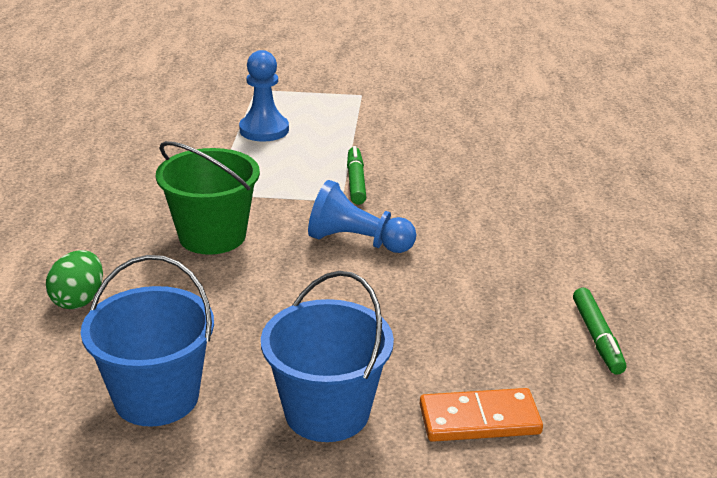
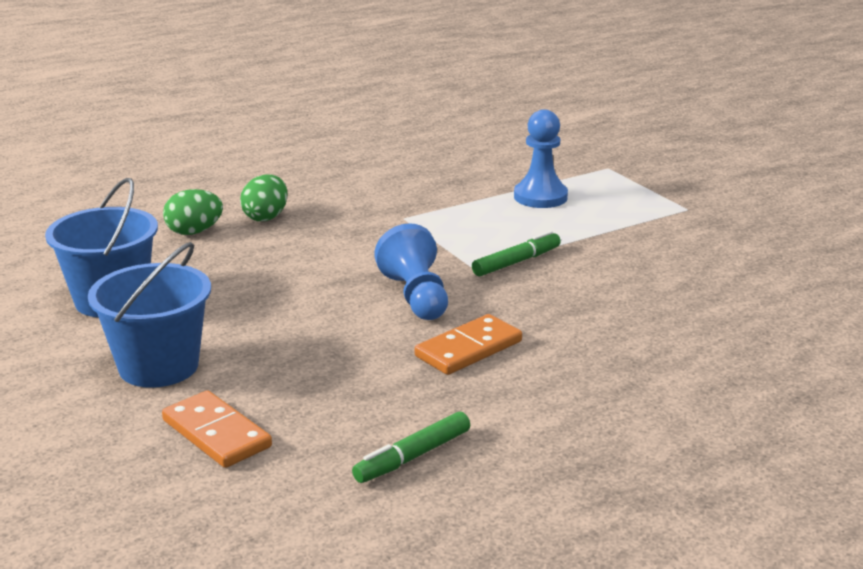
camera: 55 degrees right, 5 degrees down
(108, 252) = (266, 217): none -> green egg
(212, 236) = (340, 241): green bucket -> none
(465, 253) = (469, 349): none -> orange domino

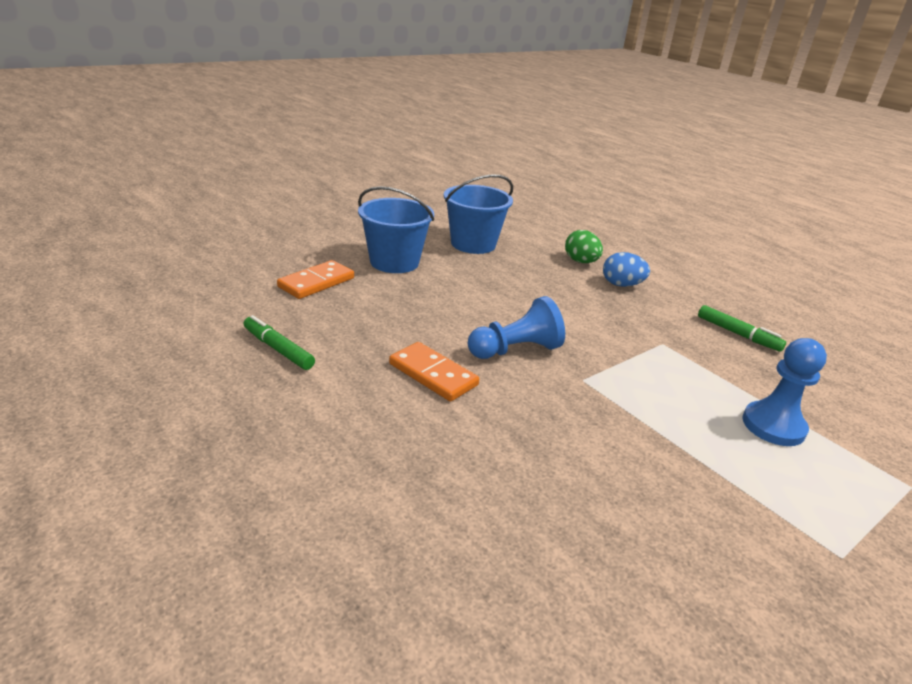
camera: 80 degrees right, 5 degrees up
(266, 217) = (621, 285): green egg -> blue egg
(516, 262) = (605, 404): green marker -> green marker (737, 334)

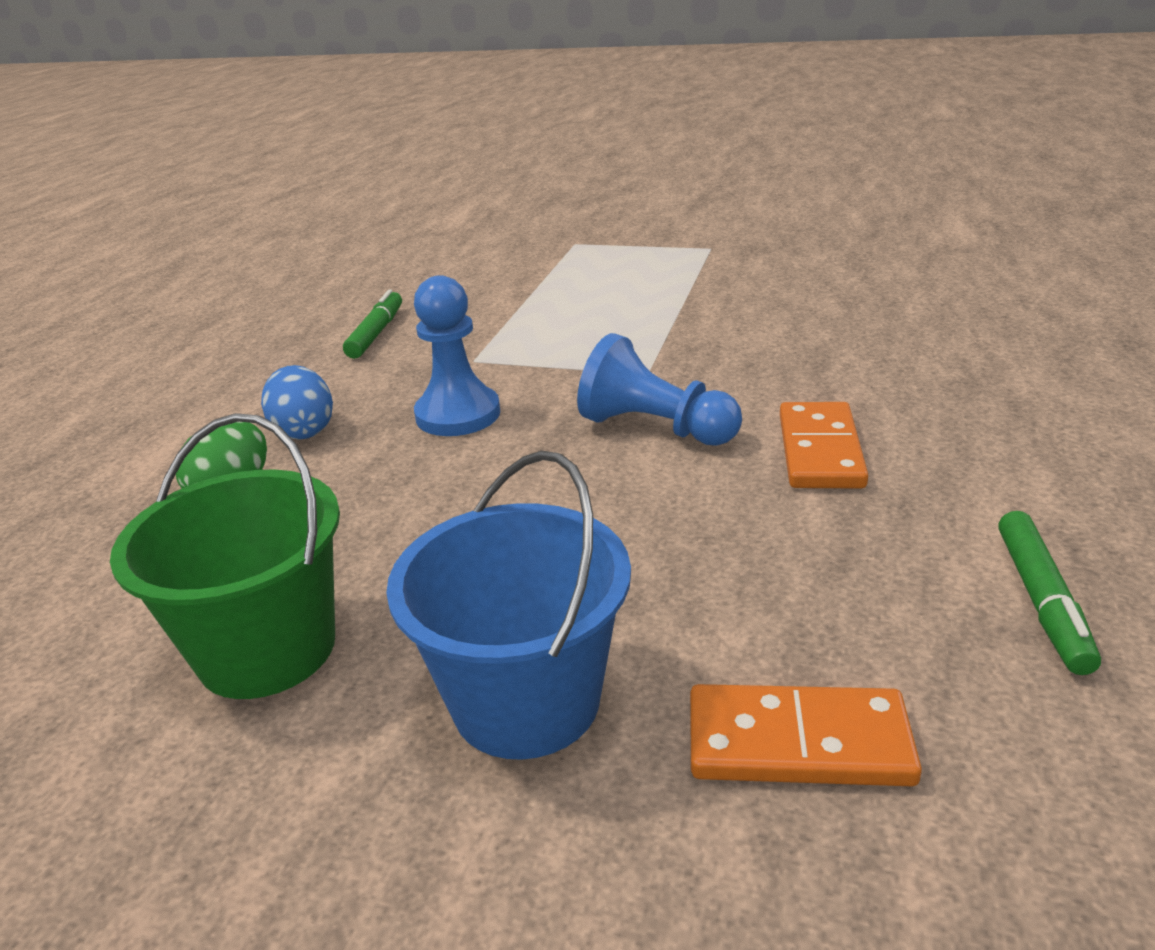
camera: 120 degrees left, 0 degrees up
(473, 244) = (267, 649): blue bucket -> green bucket
(773, 426) = (569, 287): blue pawn -> blue pawn (458, 414)

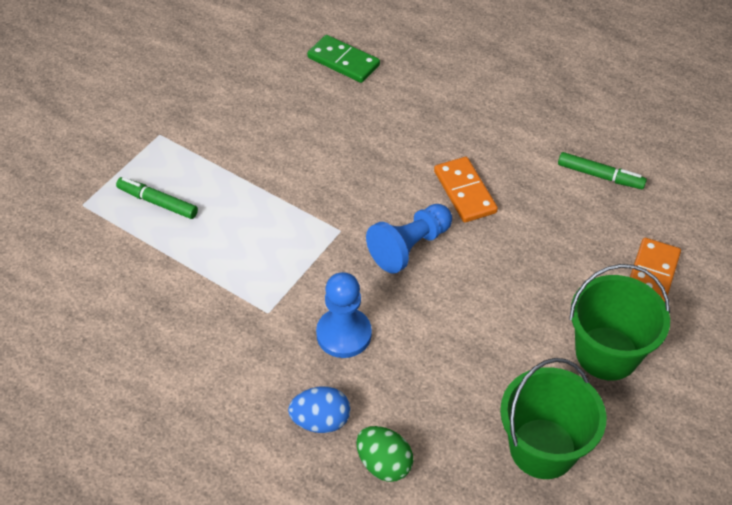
camera: 75 degrees left, 20 degrees up
(376, 333) = (181, 363): green marker -> green marker (157, 202)
(526, 701) = (607, 353): blue bucket -> green bucket
(820, 450) = (465, 192): orange domino -> orange domino turned 45 degrees clockwise
(980, 305) = (343, 61): none -> green domino

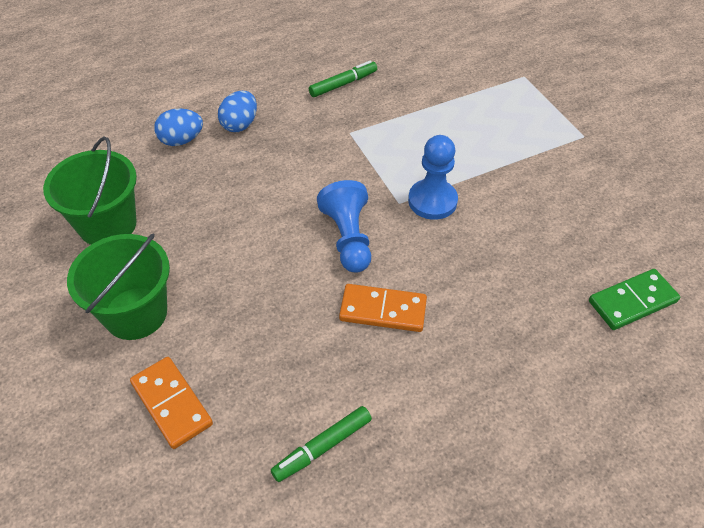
camera: 120 degrees right, 0 degrees up
(157, 202) = (501, 112): green marker -> green marker (343, 84)
(344, 334) = (297, 163): blue pawn -> blue pawn (432, 201)
(384, 464) = (181, 140): green egg -> blue egg

